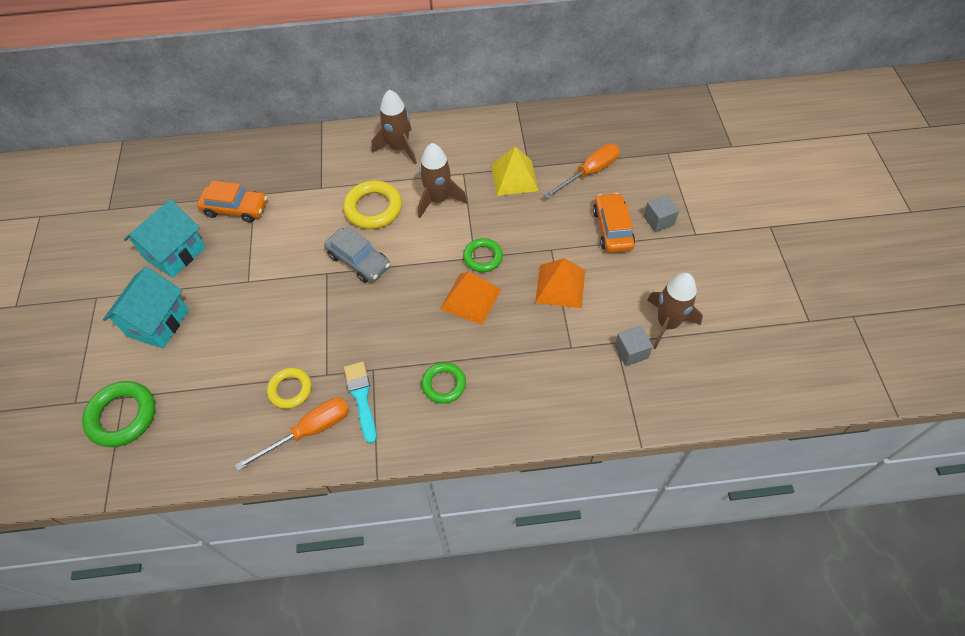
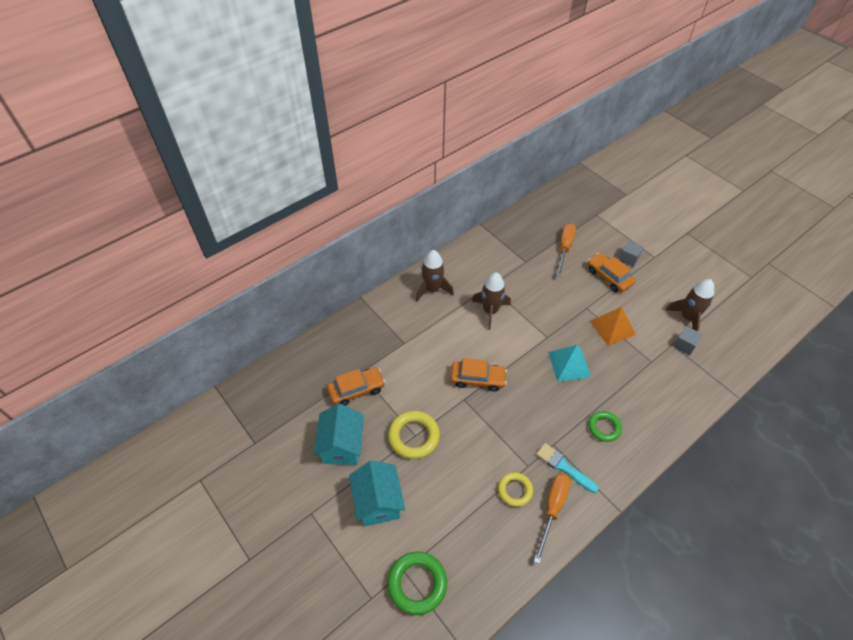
camera: 35 degrees left, 5 degrees down
(359, 261) = (477, 379): grey car -> orange car
(373, 208) = (454, 339): yellow ring -> yellow ring (414, 436)
(470, 298) = (569, 364): orange pyramid -> turquoise pyramid
(483, 257) = (552, 334): green ring -> none
(514, 177) = (523, 273): yellow pyramid -> none

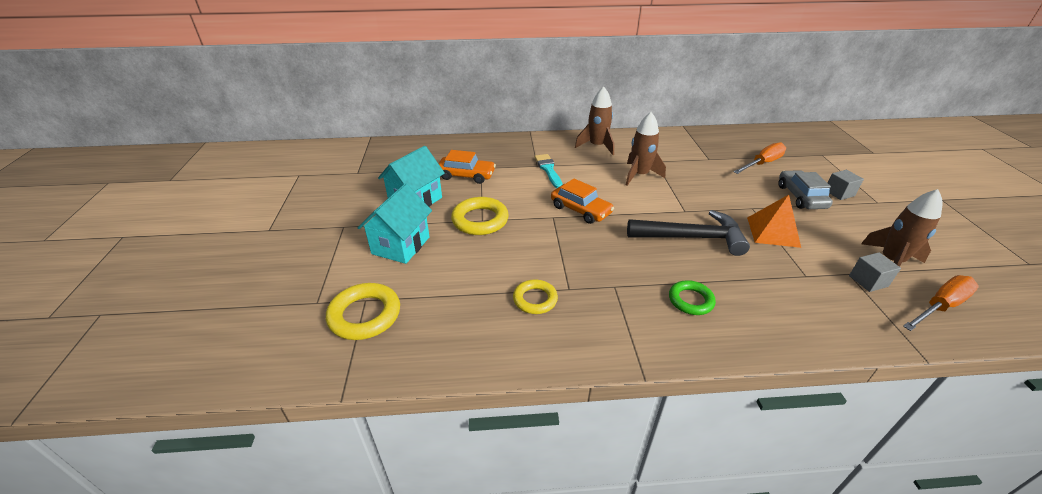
camera: 35 degrees right, 15 degrees down
(417, 584) = (365, 315): green ring -> yellow ring
(552, 509) = (561, 335): orange screwdriver -> orange screwdriver (939, 306)
(564, 467) = (609, 308): turquoise brush -> turquoise brush (548, 170)
(569, 364) = (692, 238): turquoise pyramid -> black hammer
(609, 277) = (801, 197): orange car -> grey car

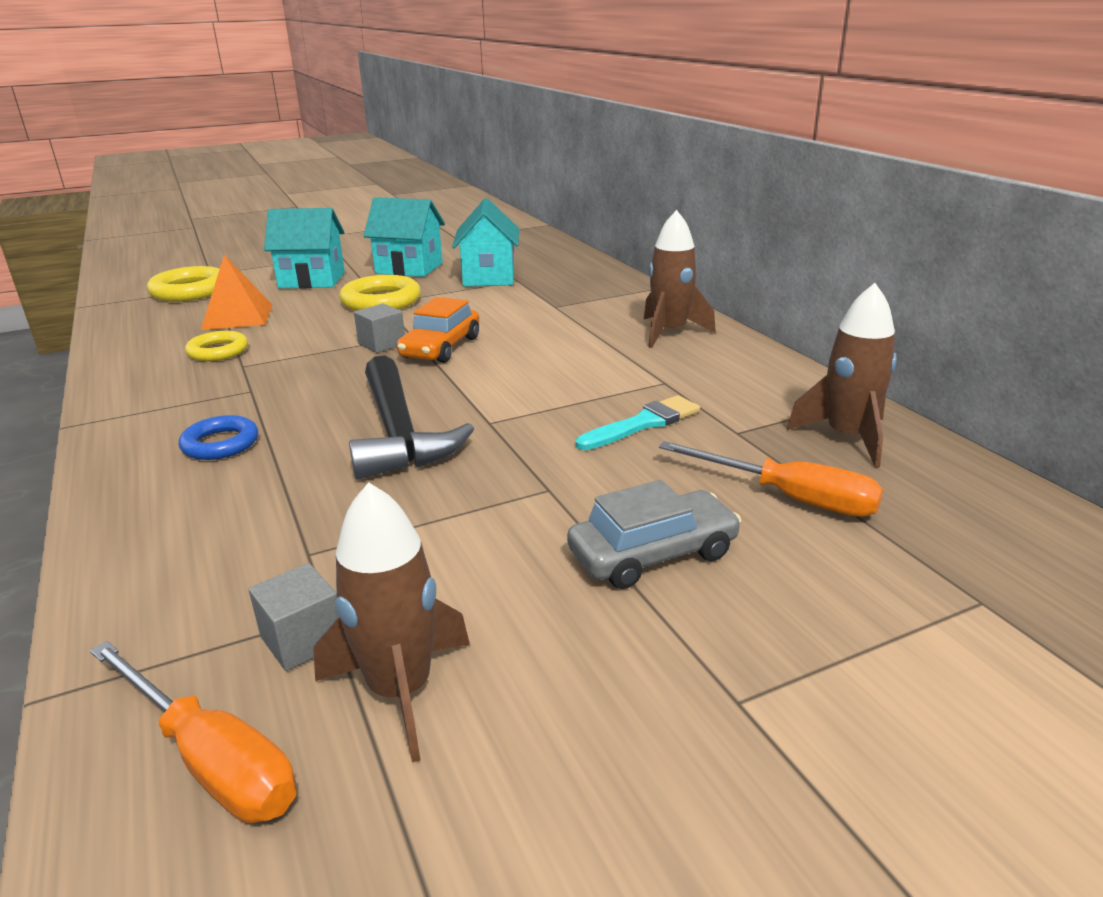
camera: 70 degrees right, 10 degrees down
(466, 175) = (489, 277): orange car -> turquoise house
(548, 170) = (548, 314): turquoise brush -> turquoise brush (643, 423)
(639, 175) = (592, 374): brown rocket -> brown rocket (847, 437)
(690, 300) = (220, 444): green ring -> blue ring
(773, 232) = (460, 514): orange pyramid -> orange pyramid (237, 317)
(839, 193) = (732, 621): grey cube -> grey cube (382, 344)

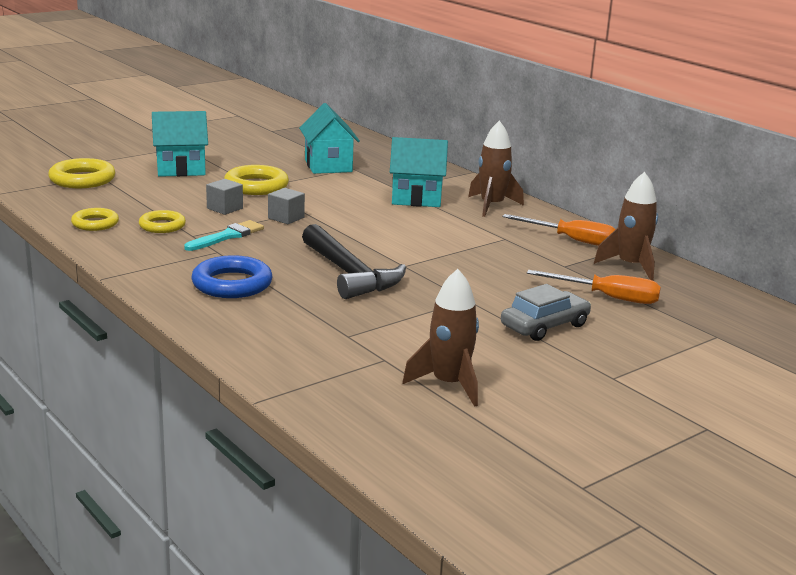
camera: 15 degrees left, 5 degrees down
(142, 346) = (95, 223): none -> yellow ring
(210, 759) = (376, 412): orange screwdriver -> orange screwdriver (572, 240)
(220, 444) = (232, 284): blue ring -> blue ring, size x1.55
(237, 317) = (148, 200): orange pyramid -> none
(303, 640) = (381, 370): grey cube -> grey cube (224, 208)
(409, 268) = (255, 158): turquoise house -> turquoise house (416, 198)
(440, 348) = (333, 219): orange car -> none
(643, 423) = (504, 263): turquoise brush -> turquoise brush (227, 236)

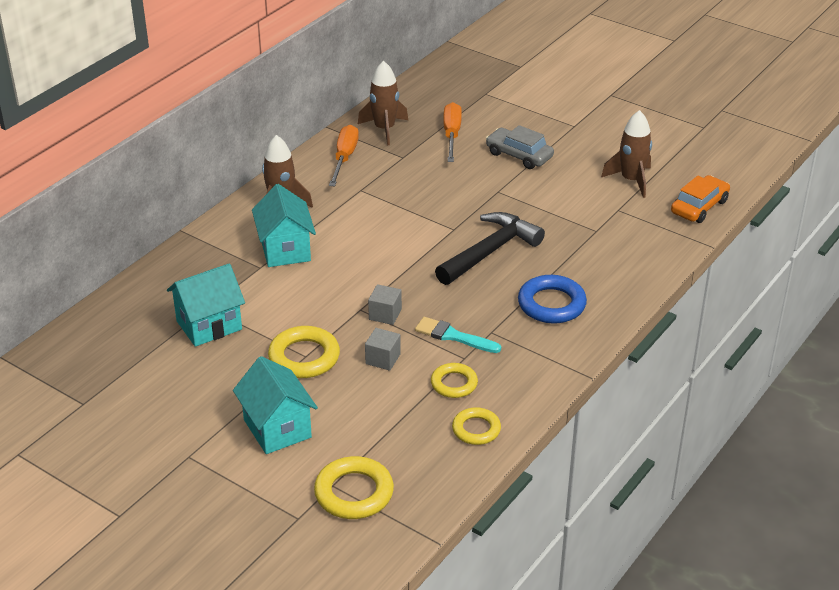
camera: 105 degrees left, 15 degrees up
(353, 417) = (699, 207): none -> orange car

